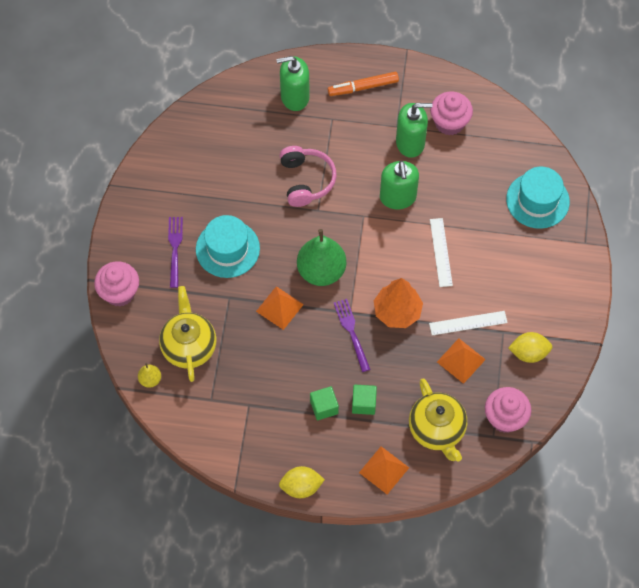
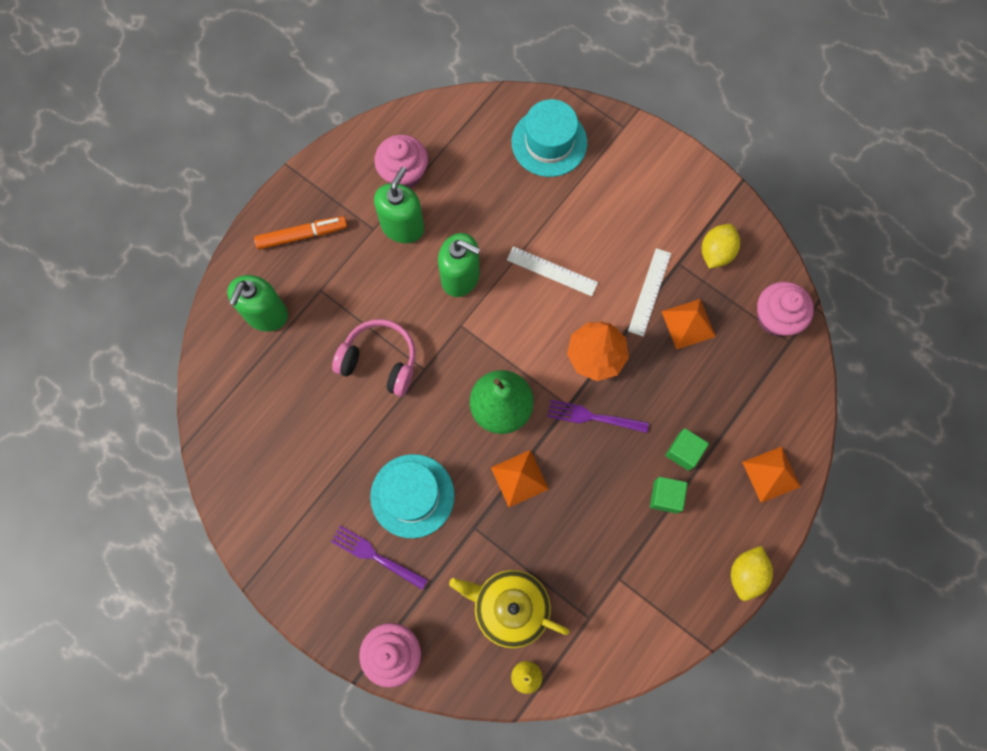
camera: 60 degrees left, 10 degrees up
(363, 87) = (302, 235): orange marker -> orange marker turned 120 degrees counterclockwise
(437, 430) = (754, 393): yellow teapot -> none

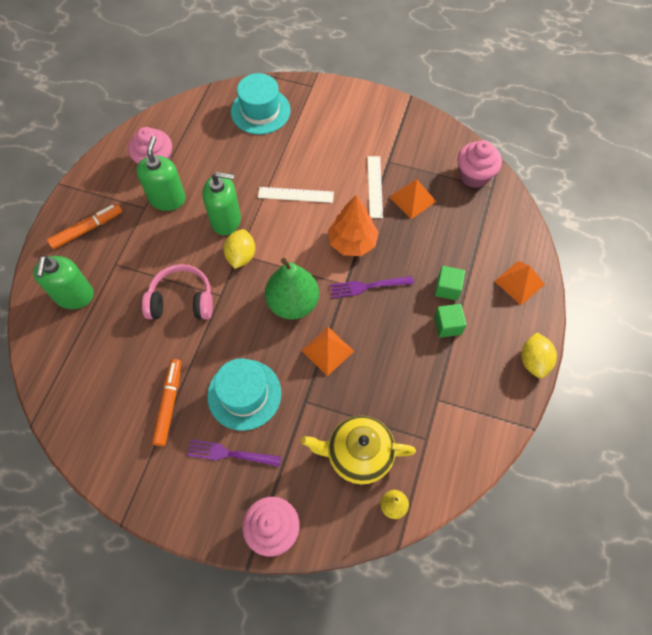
camera: 20 degrees left, 10 degrees down
(330, 477) = (169, 404): none -> orange marker
(716, 252) = (412, 146): yellow lemon -> yellow lemon (241, 256)

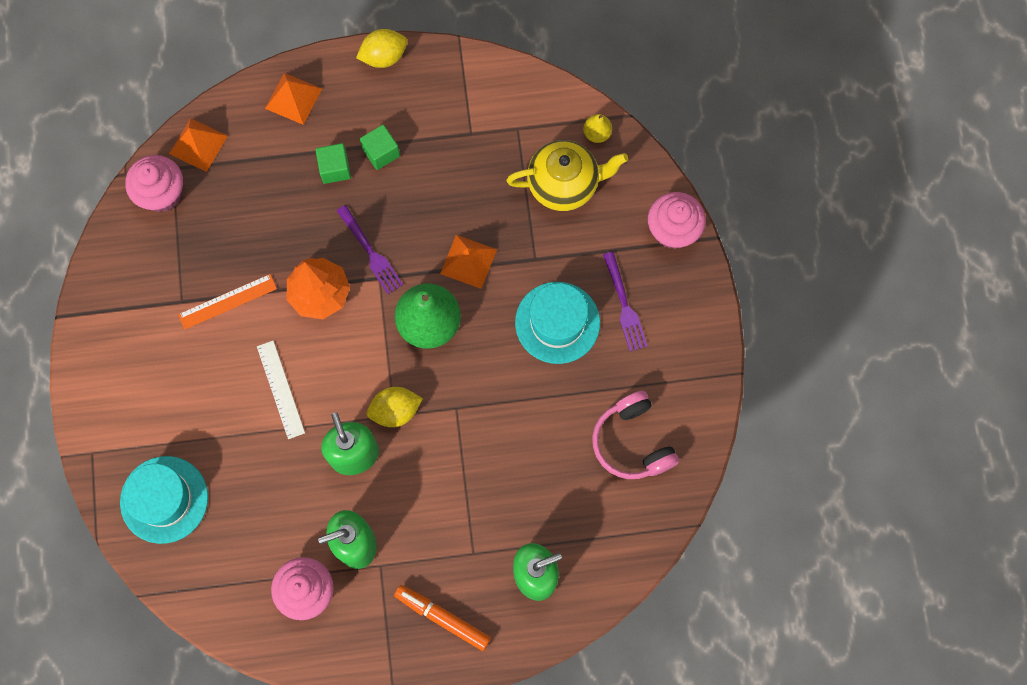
camera: 115 degrees left, 10 degrees up
(169, 404) = (605, 393): orange marker -> none
(181, 301) = (483, 447): pink headphones -> pink headphones (632, 442)
(358, 454) = (564, 184): yellow teapot -> yellow teapot turned 75 degrees counterclockwise
(375, 186) = (227, 301): white ruler -> orange ruler
(412, 199) = (227, 251): orange pyramid -> orange pyramid (198, 144)

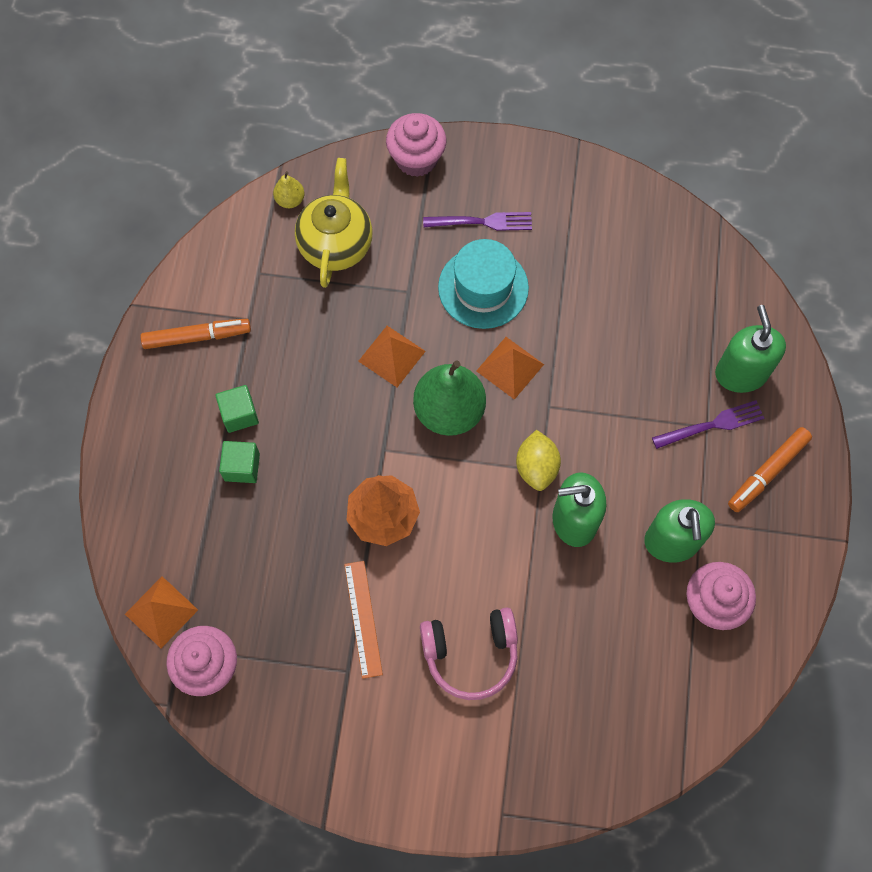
camera: 75 degrees left, 5 degrees down
(164, 499) = (577, 739): turquoise hat -> none
(280, 389) = (481, 582): white ruler -> none
(293, 98) = (142, 492): orange pyramid -> orange pyramid (510, 367)
(370, 252) = (351, 452): purple fork -> purple fork (712, 425)
(384, 56) = (127, 385): yellow lemon -> none
(442, 97) = (197, 337): none -> orange marker
(632, 442) = (625, 251): pink headphones -> pink headphones (470, 653)

